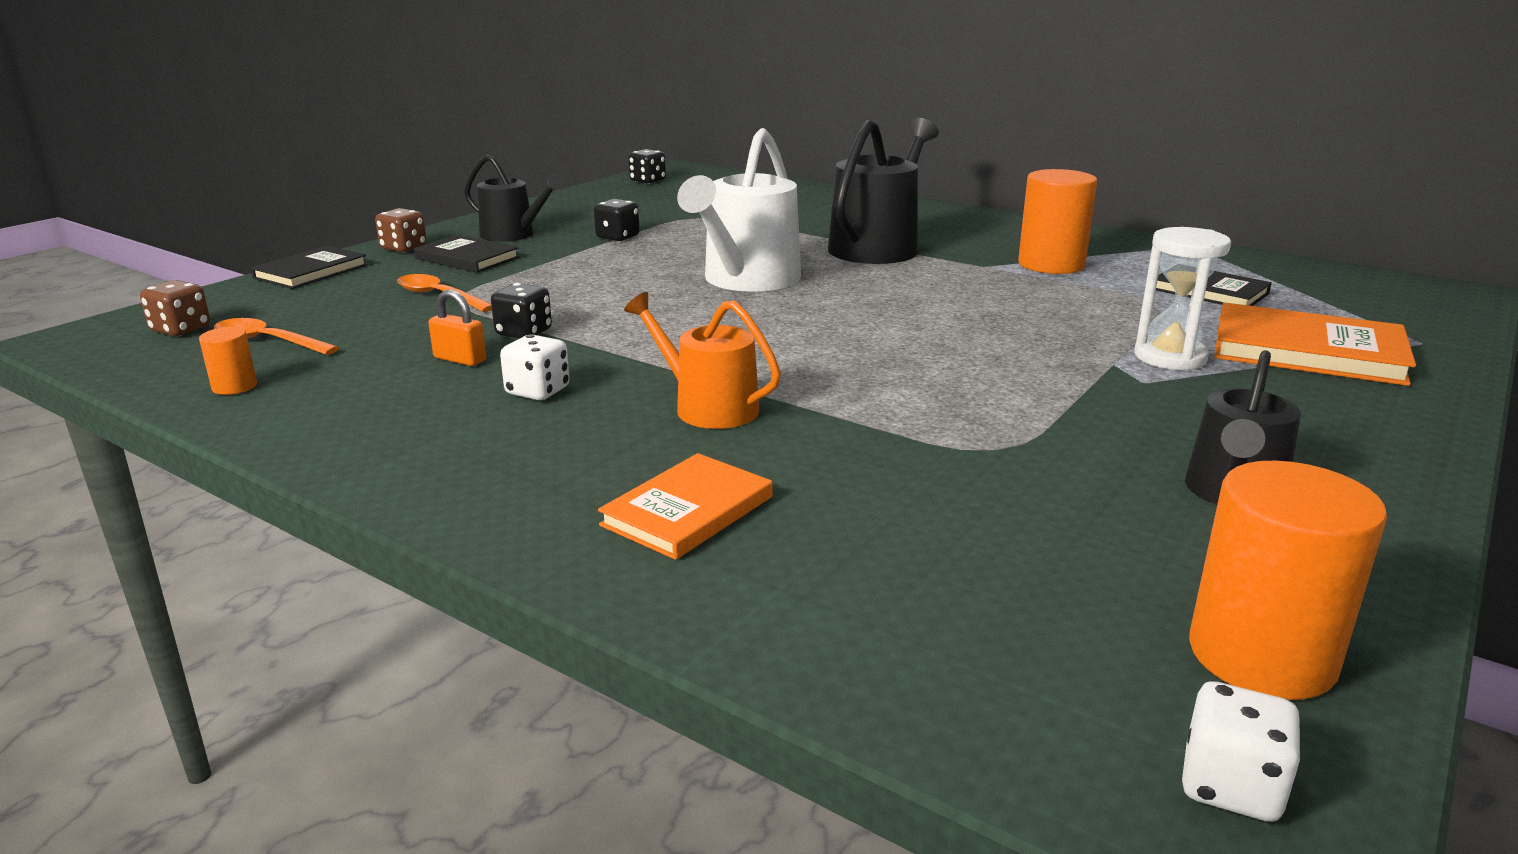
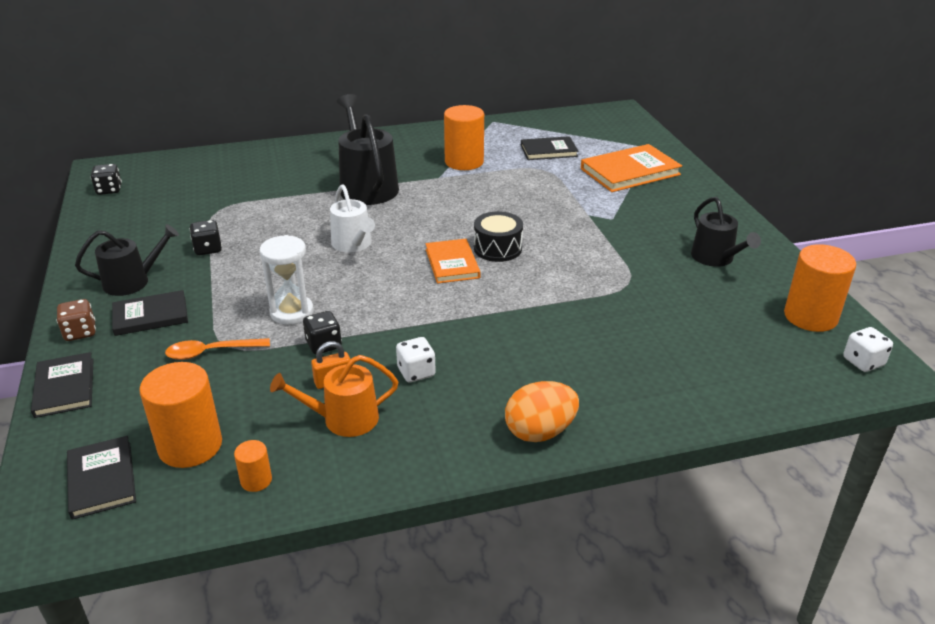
camera: 50 degrees left, 10 degrees up
(181, 329) = (102, 479): brown dice -> black book
(268, 342) = (190, 446): orange spoon -> orange cylinder
(505, 507) = (540, 432): none -> orange egg
(687, 511) = (599, 383): orange book -> orange book (452, 263)
(708, 407) = (502, 331): orange watering can -> orange watering can (343, 419)
(747, 280) = (353, 244): white watering can -> white watering can, size x0.62
(896, 343) = (497, 248): none -> black drum
(1170, 357) = (598, 200): white hourglass -> white hourglass (292, 312)

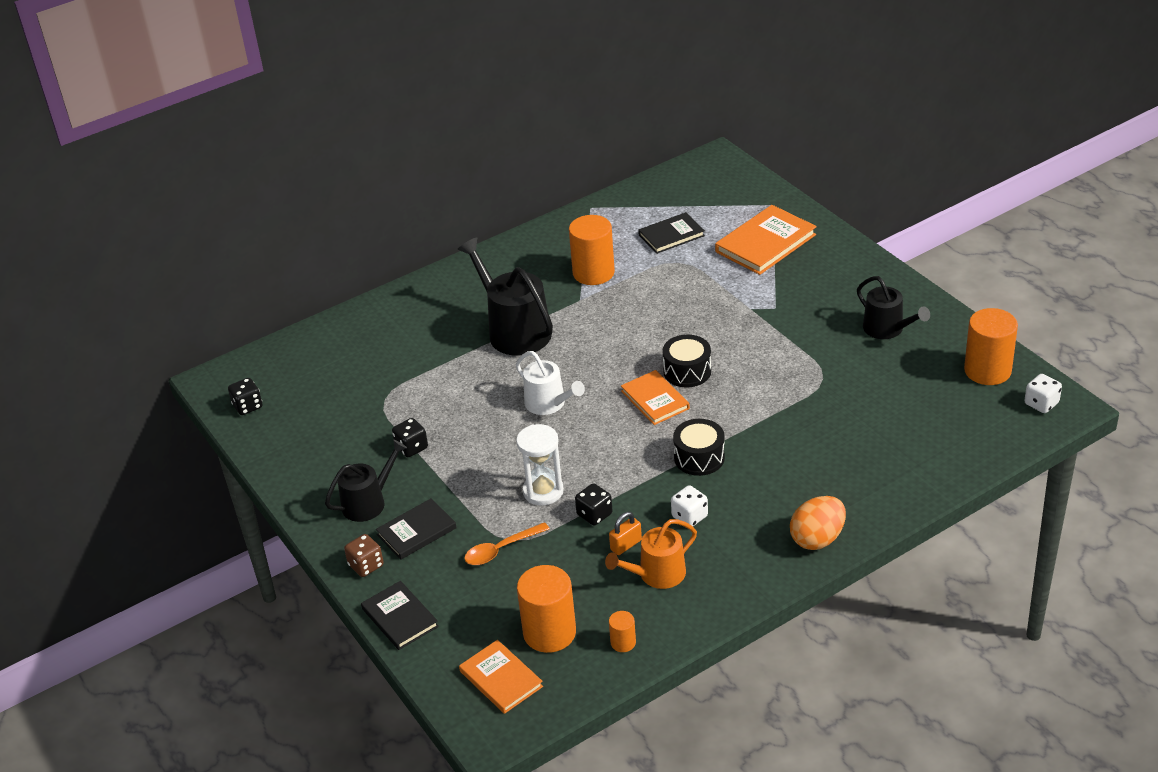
camera: 15 degrees left, 5 degrees up
(102, 479) = (501, 679): black book -> orange book
(462, 321) = (699, 458): none -> black drum

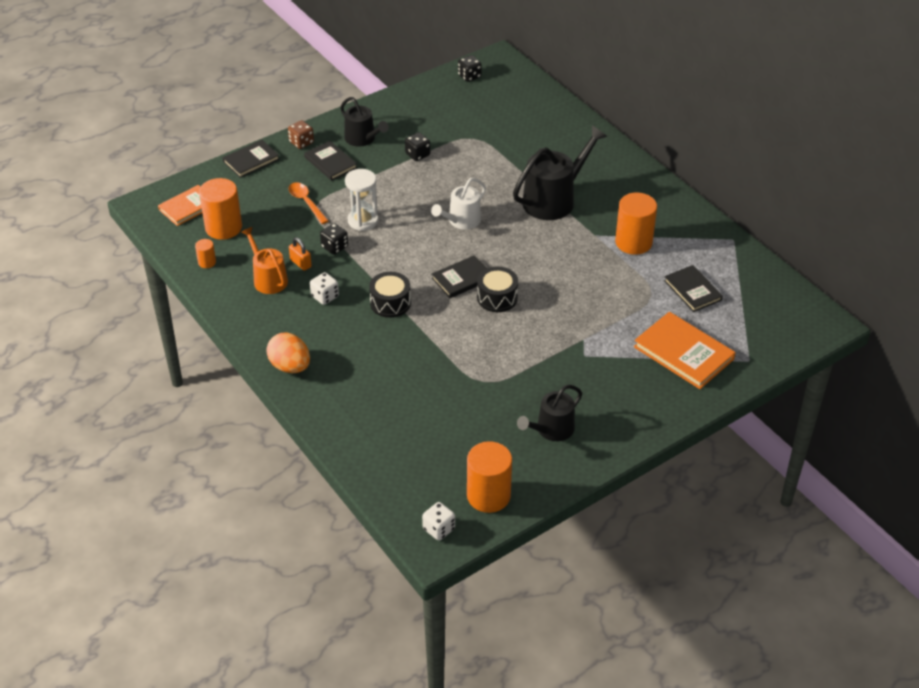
camera: 85 degrees right, 5 degrees up
(655, 400) = (462, 279): orange book -> black book

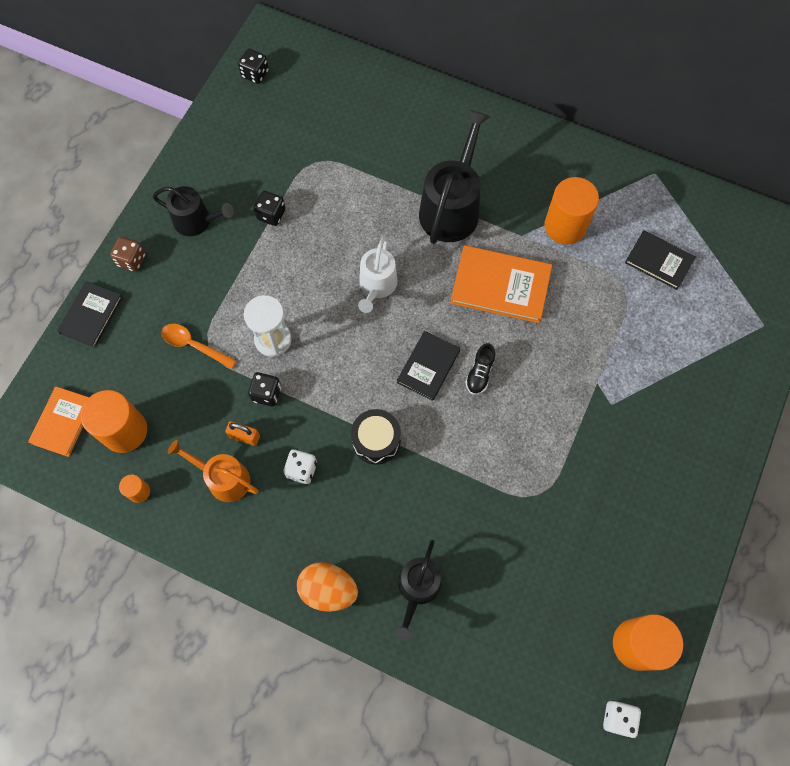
camera: 30 degrees left, 25 degrees up
(330, 162) = (183, 273): black book -> none
(497, 298) = (479, 373): black drum -> black shoe
(551, 430) = (642, 521): black watering can -> black watering can (417, 588)
(683, 353) = (700, 348): orange book -> orange book (500, 286)

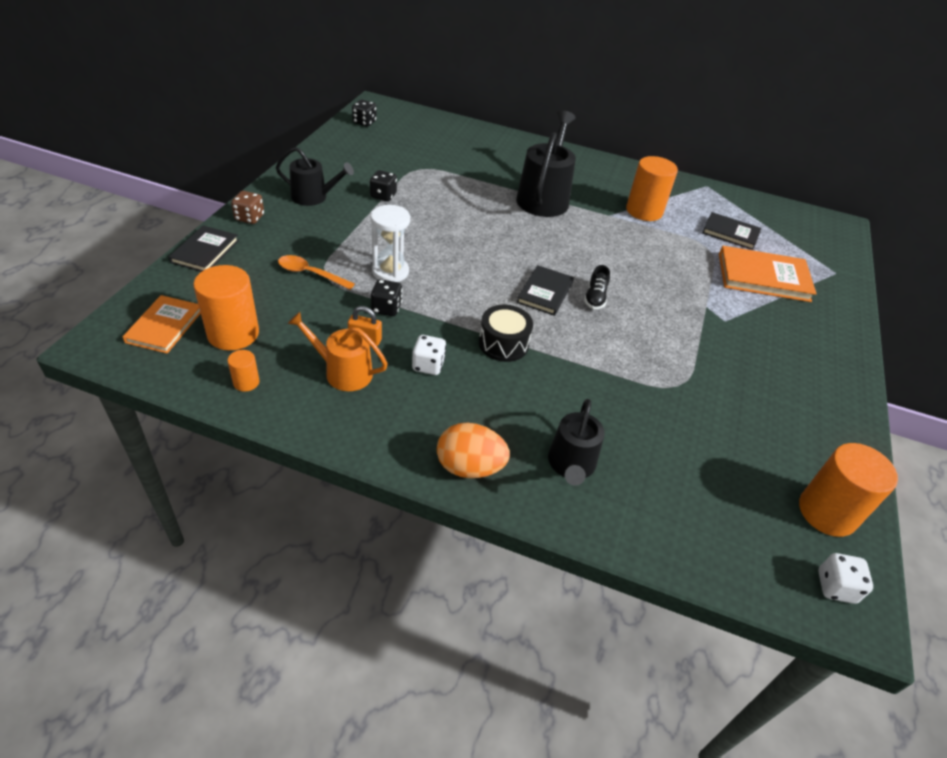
camera: 10 degrees left, 25 degrees down
(377, 285) = (486, 240): white watering can -> none
(500, 286) = (599, 243): orange book -> orange book (763, 277)

